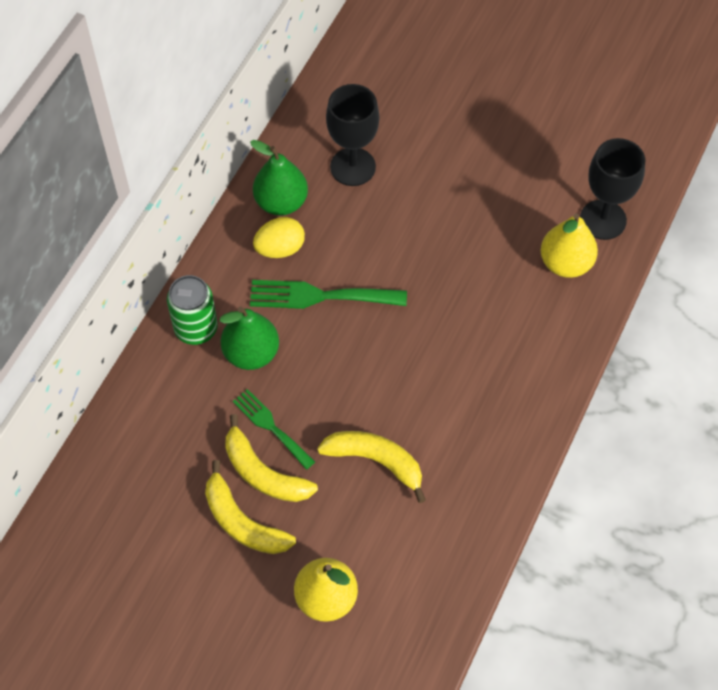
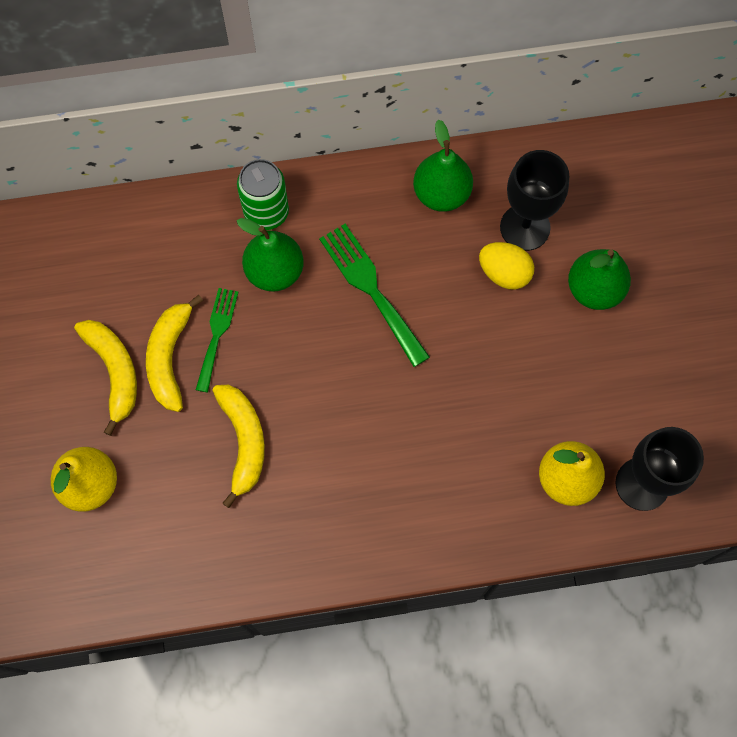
camera: 55 degrees right, 10 degrees up
(242, 522) = (114, 372): yellow banana -> yellow banana turned 150 degrees clockwise
(280, 248) = (394, 225): yellow egg -> yellow egg (504, 273)
(436, 155) = (594, 289): none -> green pear

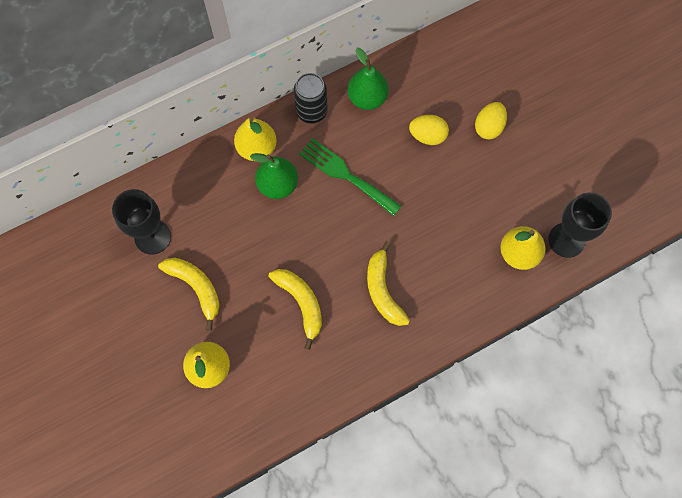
camera: 20 degrees left, 0 degrees up
(170, 358) = (230, 265): yellow banana -> yellow banana (383, 290)
(217, 334) = (255, 239): green fork -> none
(266, 212) = (257, 148): green can -> yellow pear
(359, 187) = (311, 111): none -> black can
(525, 227) = (429, 102): black goblet -> black goblet (152, 237)
(594, 289) = (488, 127): green pear -> yellow egg

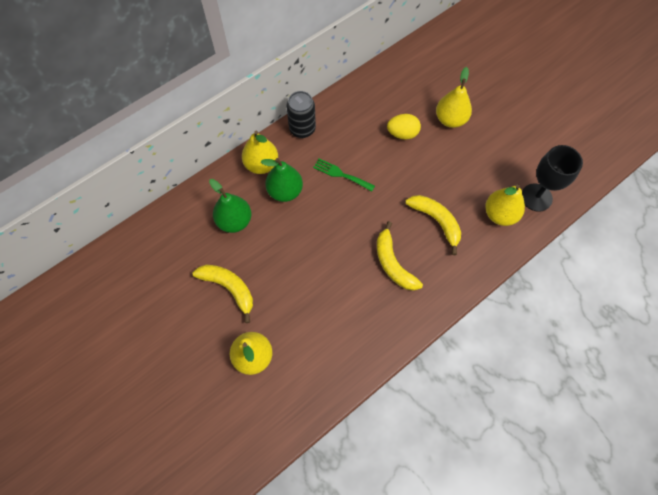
camera: 10 degrees left, 5 degrees down
(152, 237) = (183, 251): black goblet -> none
(301, 303) = (324, 286): yellow banana -> yellow banana (436, 221)
(345, 175) = (341, 174): green fork -> green fork, size x0.65
(367, 98) = (346, 112): green pear -> green pear (234, 221)
(488, 127) = (450, 120): yellow egg -> yellow pear

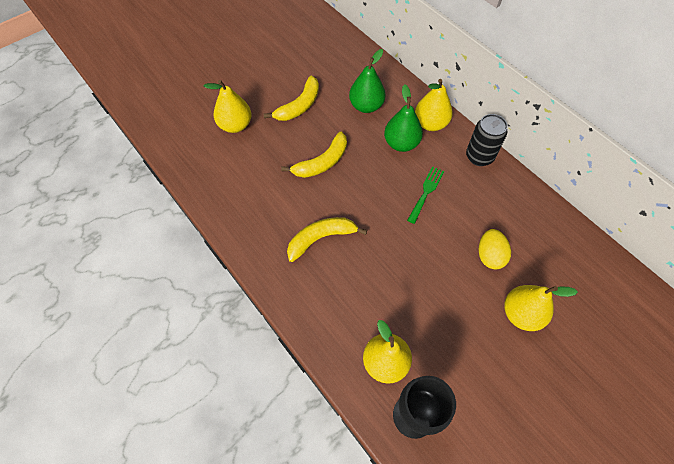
camera: 90 degrees right, 5 degrees down
(436, 221) = (373, 286): yellow banana -> yellow banana (322, 162)

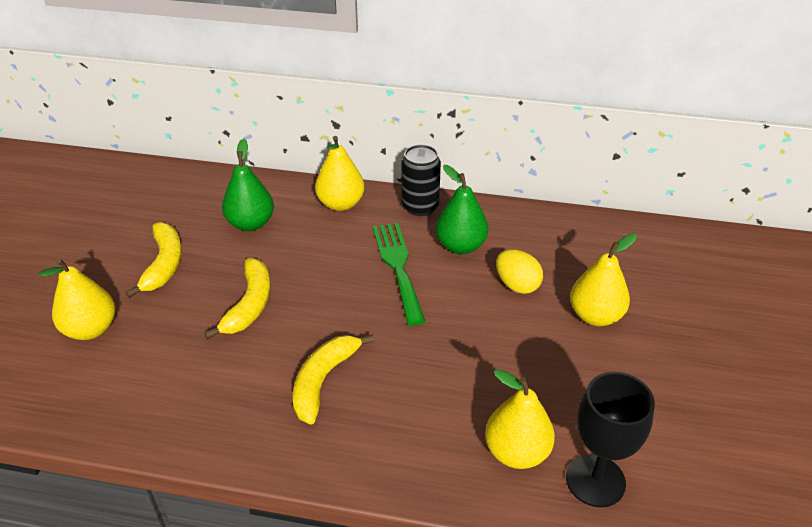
camera: 40 degrees left, 20 degrees down
(401, 143) = (326, 238): green pear -> green pear (460, 246)
(426, 192) = (398, 266): green fork -> green fork, size x1.54

